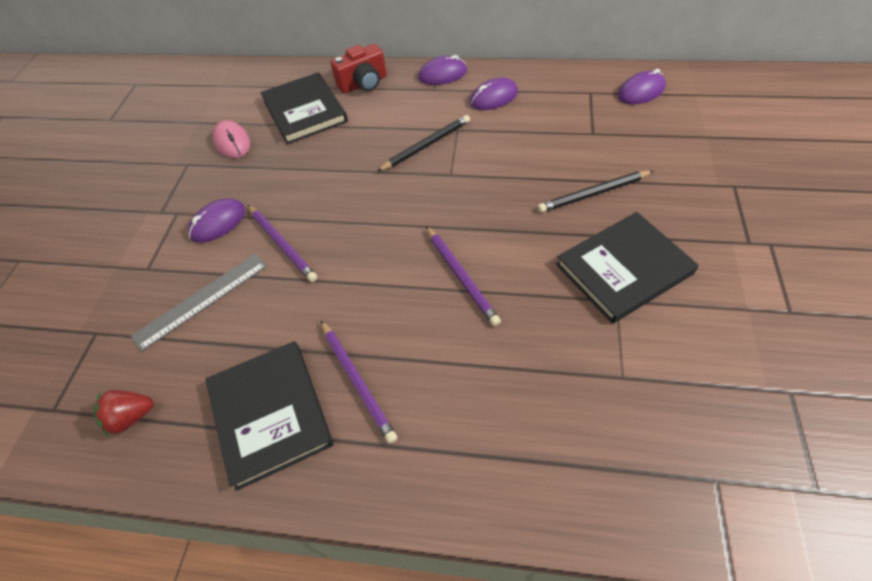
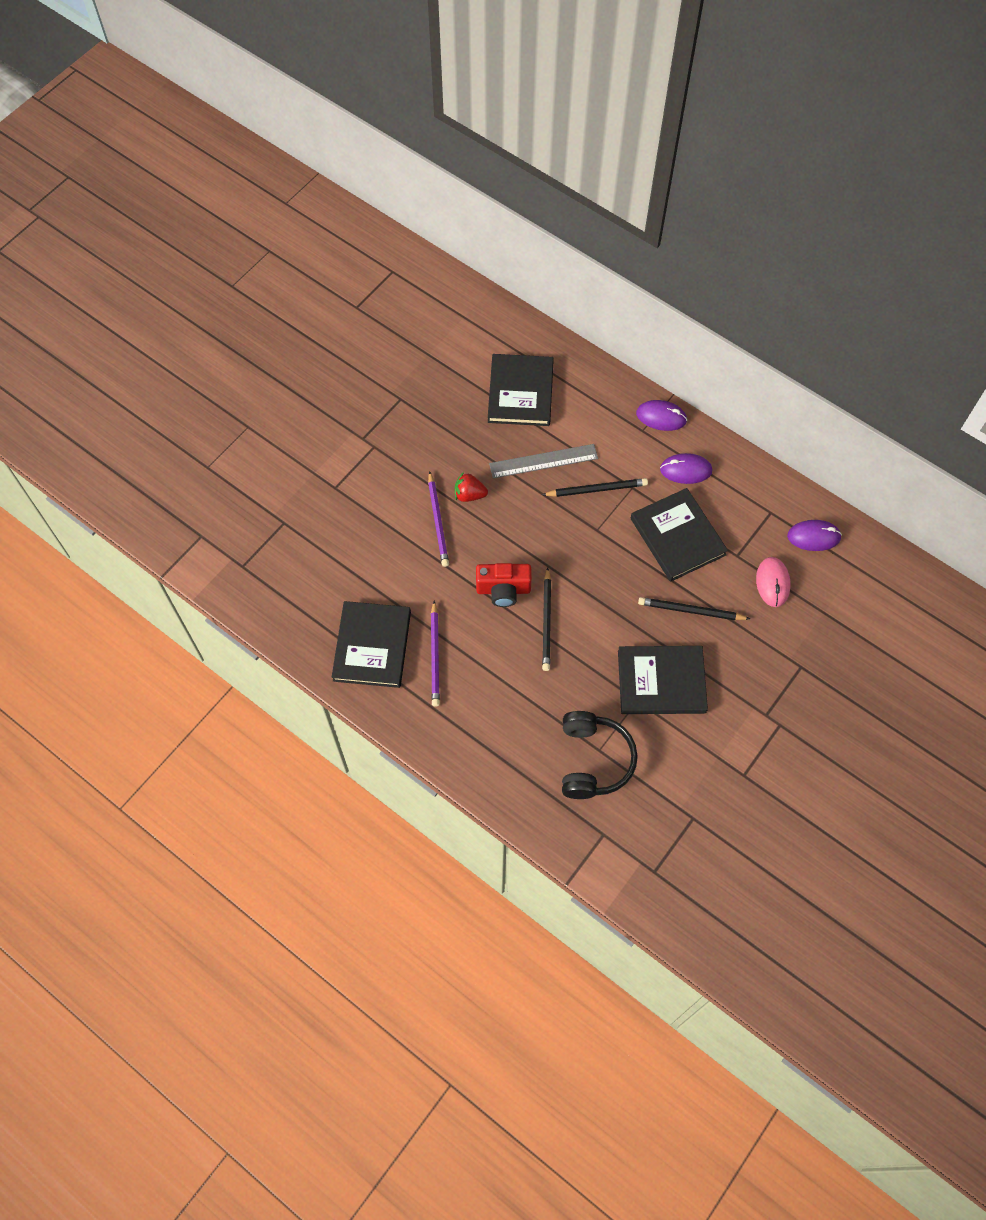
camera: 25 degrees right, 10 degrees up
(132, 417) = (288, 599): red strawberry -> red strawberry (469, 495)
(201, 300) = (363, 537): grey ruler -> grey ruler (543, 461)
(218, 223) = (401, 474): purple mouse -> none
(233, 142) = (446, 395): pink mouse -> pink mouse (772, 583)
(363, 84) = (587, 388): red camera -> red camera (503, 590)
(461, 276) = (547, 621): purple pencil -> black pencil
(528, 145) = (677, 537): none -> black book
(626, 393) = (593, 760): none -> black headphones

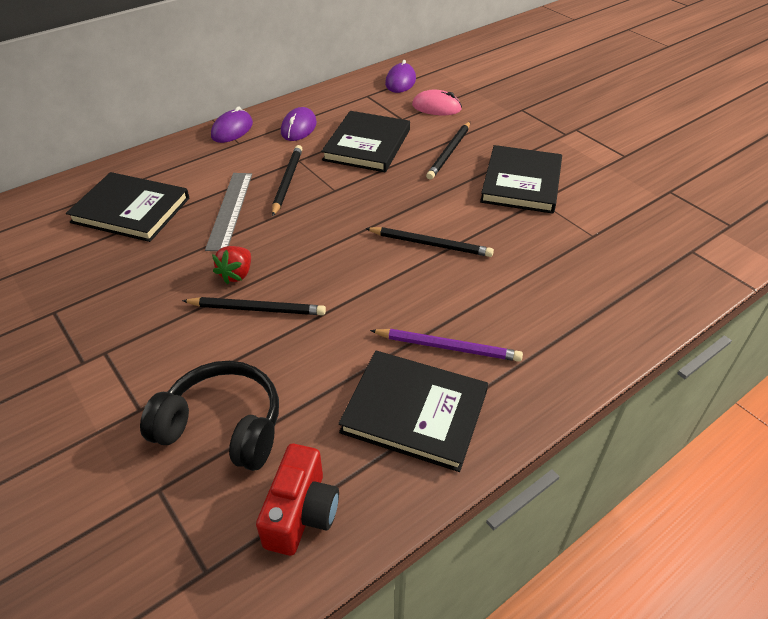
camera: 75 degrees left, 20 degrees down
(438, 521) = (257, 309): purple pencil -> black pencil
(503, 590) = (378, 270): red camera -> red camera (301, 513)
(593, 760) = (605, 242): black headphones -> black headphones (222, 426)
(677, 537) = (367, 145): black book -> black book turned 60 degrees counterclockwise

